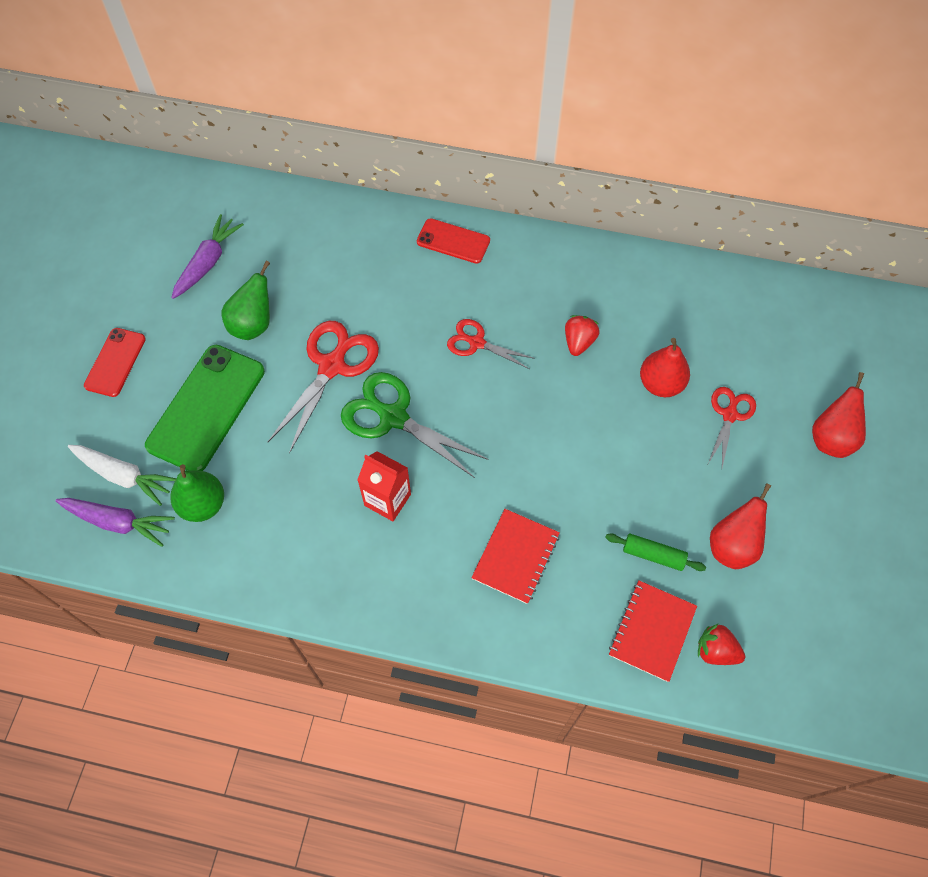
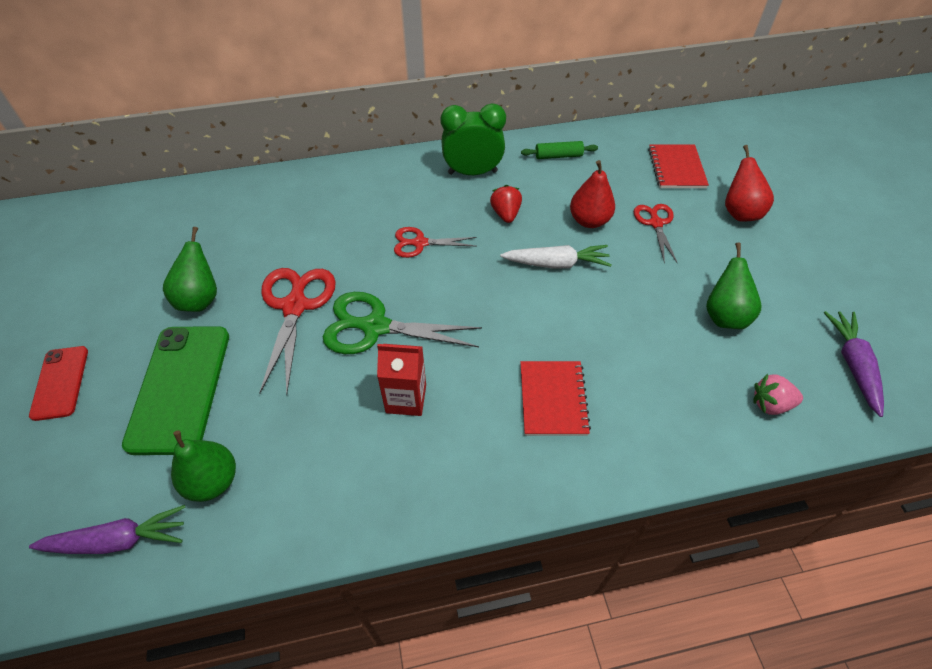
camera: 25 degrees left, 10 degrees down
(124, 476) = (109, 489): white carrot -> white carrot (557, 264)
(208, 262) = (132, 264): purple carrot -> purple carrot (852, 364)
(453, 241) = (359, 178): red phone -> none
(571, 277) = (472, 172): none -> green clock
(651, 631) = (708, 411): red notebook -> red notebook (676, 168)
(653, 555) = (668, 348): green rolling pin -> green rolling pin (558, 156)
(716, 651) = (770, 404): red strawberry -> pink strawberry
(732, 546) = (724, 315): red pear -> green pear

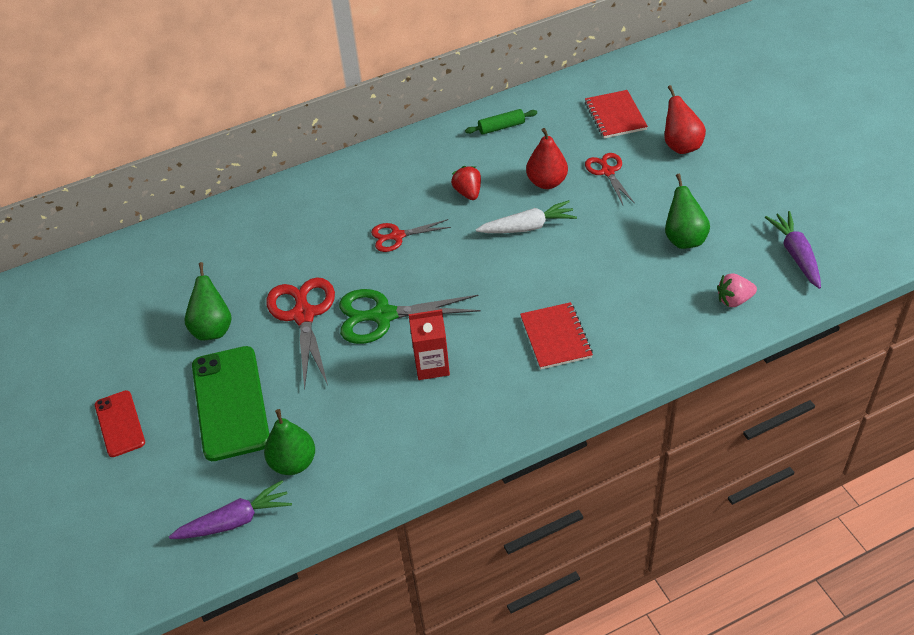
camera: 10 degrees left, 5 degrees down
(472, 172) = (424, 160): green clock -> none

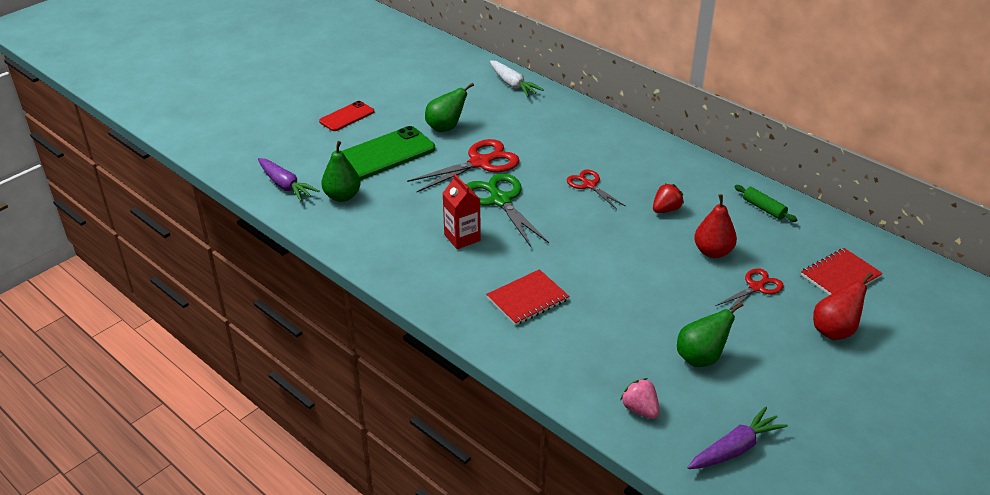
camera: 65 degrees right, 10 degrees down
(528, 227) = (648, 253): white carrot -> white carrot (513, 84)

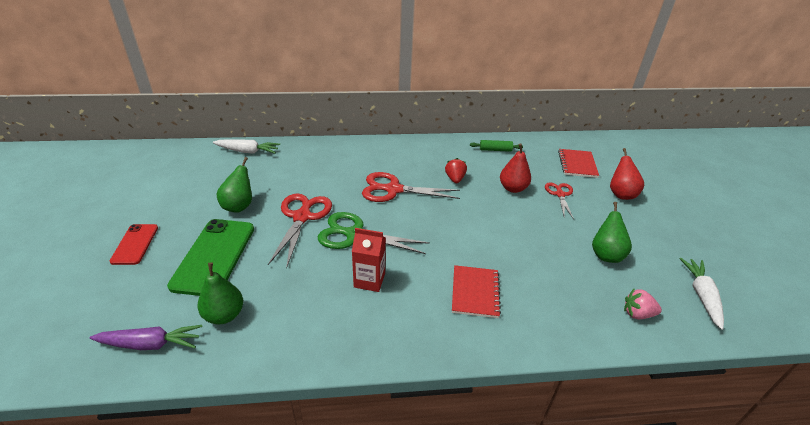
camera: 50 degrees left, 0 degrees up
(589, 185) = (393, 189): red scissors -> red scissors, size x1.68
(735, 448) = (701, 295): purple carrot -> white carrot

